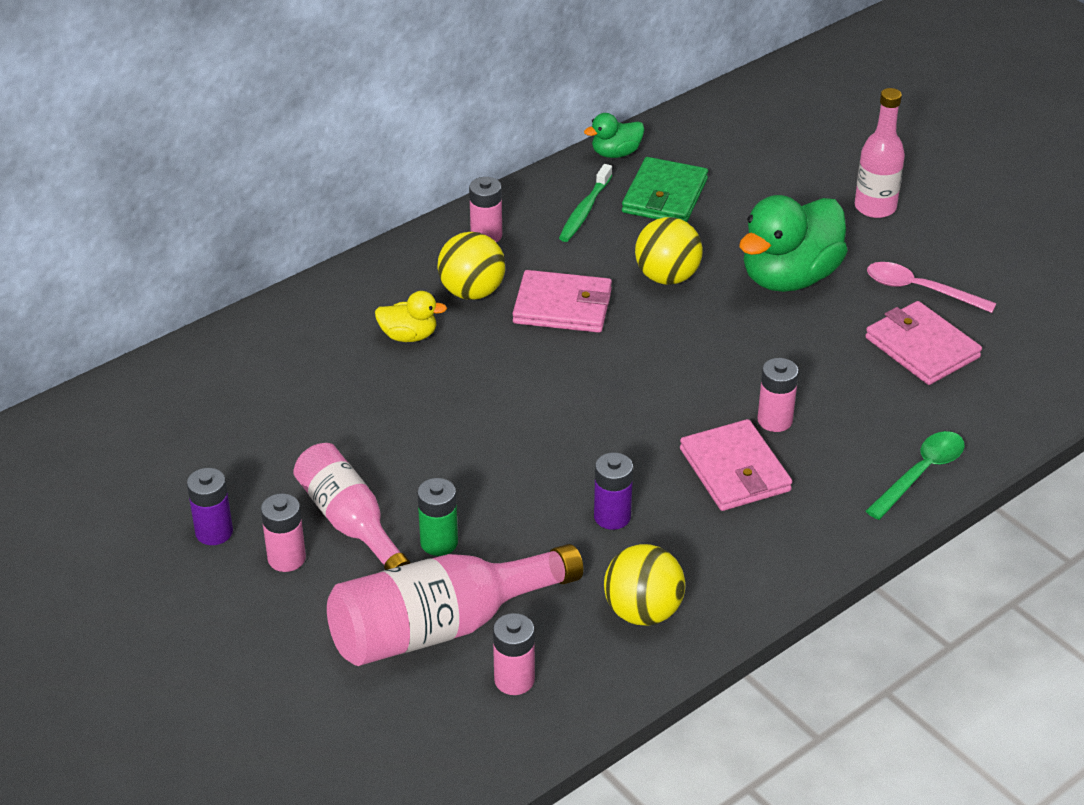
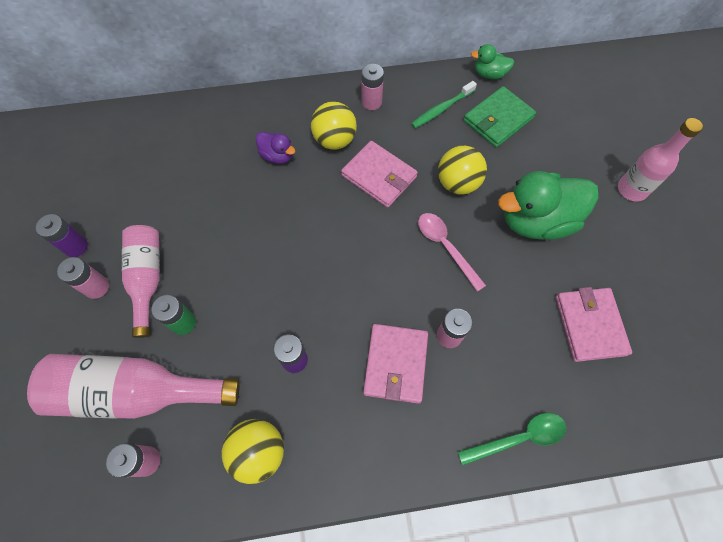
camera: 30 degrees right, 25 degrees up
(409, 336) = (277, 156): yellow duck -> purple duck
(920, 290) = (619, 274): pink spoon -> pink spoon (445, 247)

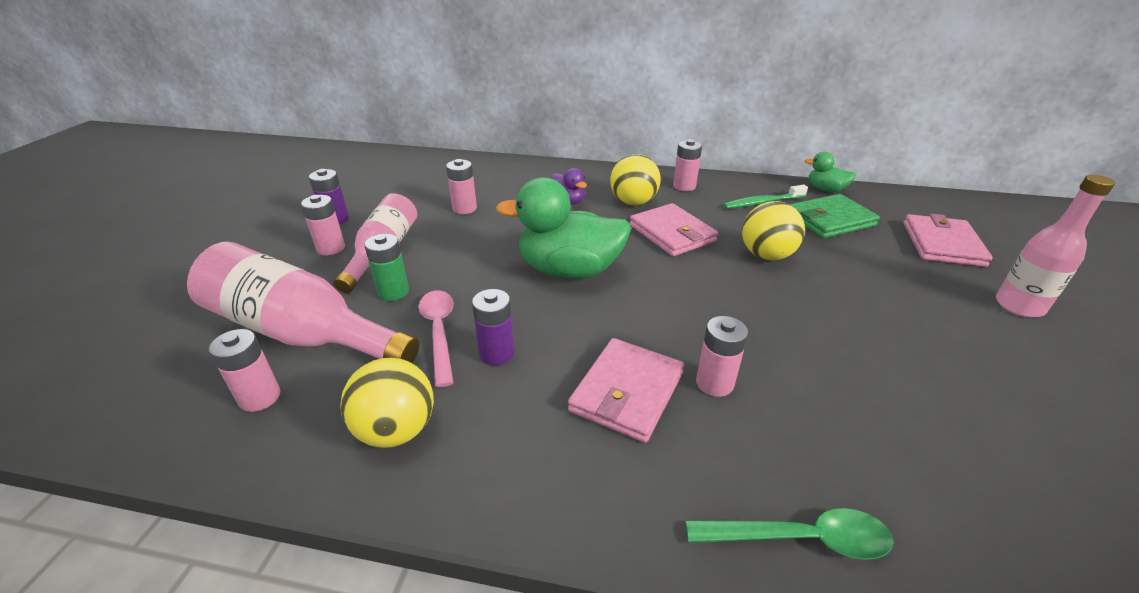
camera: 20 degrees right, 30 degrees down
(188, 194) = (464, 208): none -> pink battery
(445, 247) = (735, 301): pink spoon -> pink spoon (439, 332)
(536, 221) = (868, 305): green duck -> green duck (569, 270)
(589, 325) = (947, 428): pink wallet -> pink wallet (942, 244)

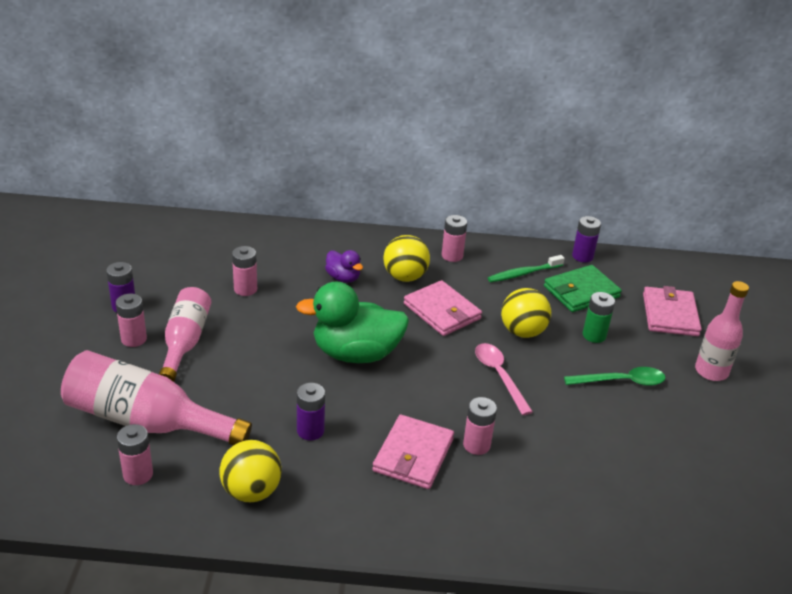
camera: 10 degrees left, 0 degrees up
(393, 292) = (208, 381): green battery -> green battery (594, 335)
(439, 332) = (259, 415): pink spoon -> pink spoon (499, 376)
(800, 538) = (526, 539): green spoon -> green spoon (621, 381)
(825, 190) = (582, 256): green duck -> purple battery

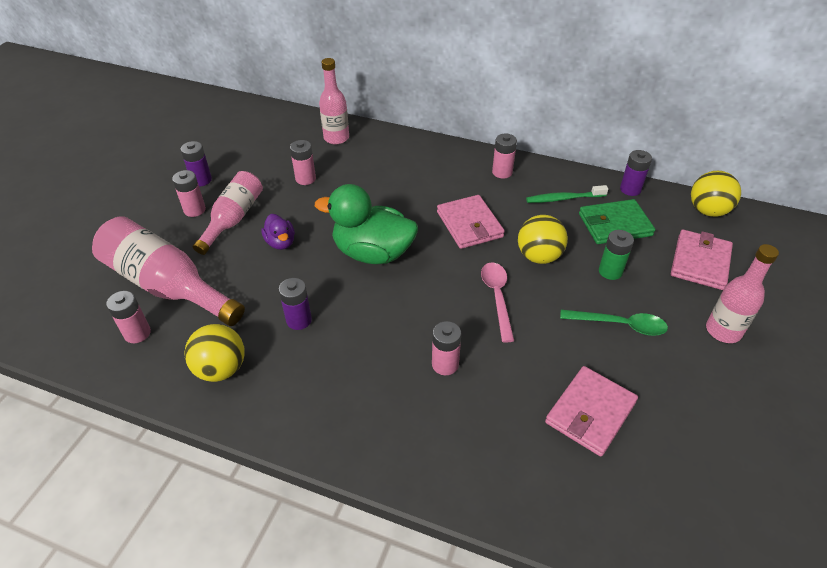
camera: 20 degrees right, 10 degrees up
(258, 242) = (336, 138): none -> pink bottle
(343, 278) = (393, 180): purple duck -> purple duck (281, 242)
(405, 277) = (449, 186): yellow ball -> yellow ball (707, 211)
(413, 455) = (380, 363): pink wallet -> pink wallet (590, 413)

